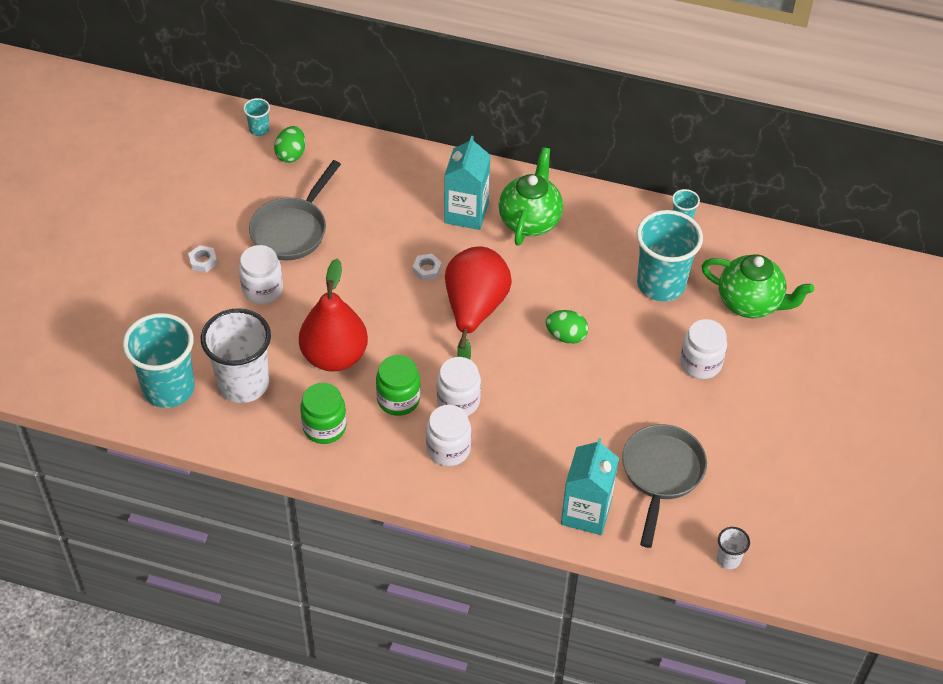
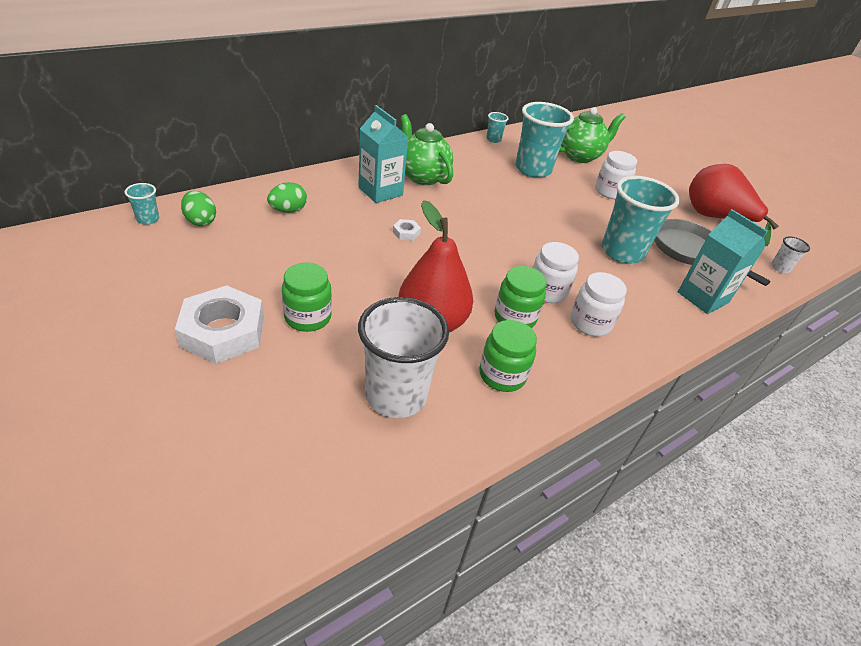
camera: 55 degrees left, 10 degrees down
(169, 388) = (336, 455): turquoise cup -> turquoise cup (622, 252)
(203, 261) = (223, 331): white nut -> white nut, size x2.43
(262, 289) = (308, 317): white jar -> green jar
(292, 230) = (273, 265): grey pan -> none
(474, 310) = (470, 236): red pear -> red pear (715, 218)
(566, 336) = (536, 218): green egg -> green egg (288, 210)

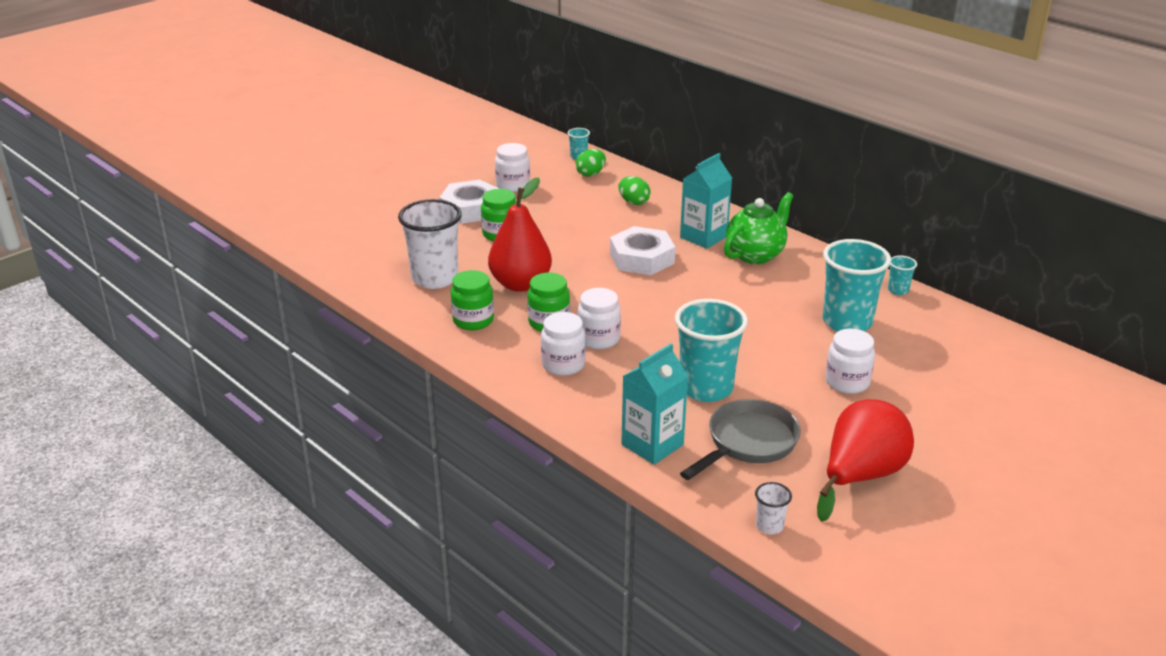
camera: 85 degrees right, 10 degrees down
(183, 283) = (513, 185): none -> white jar
(406, 233) = (642, 258): white nut -> white nut, size x2.43
(580, 156) = (928, 358): green teapot -> none

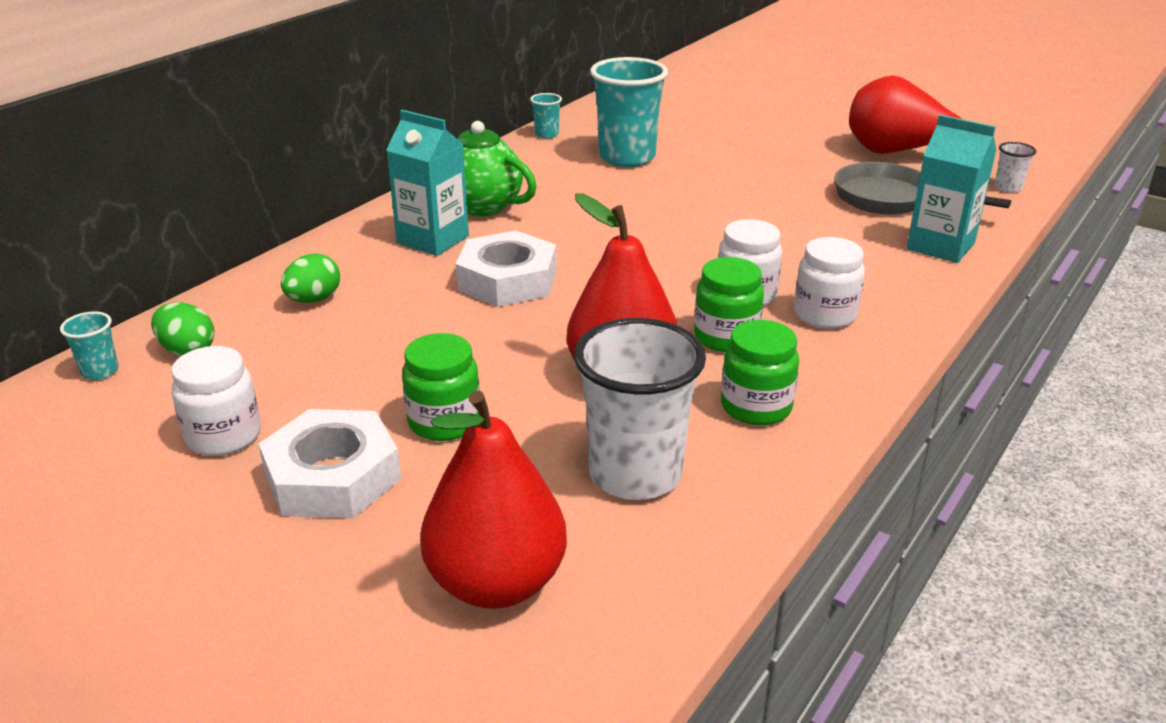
camera: 100 degrees left, 0 degrees up
(383, 241) = (496, 583): none -> red pear
(706, 388) = (809, 223): turquoise cup -> none
(847, 382) = (745, 158): white jar -> none

